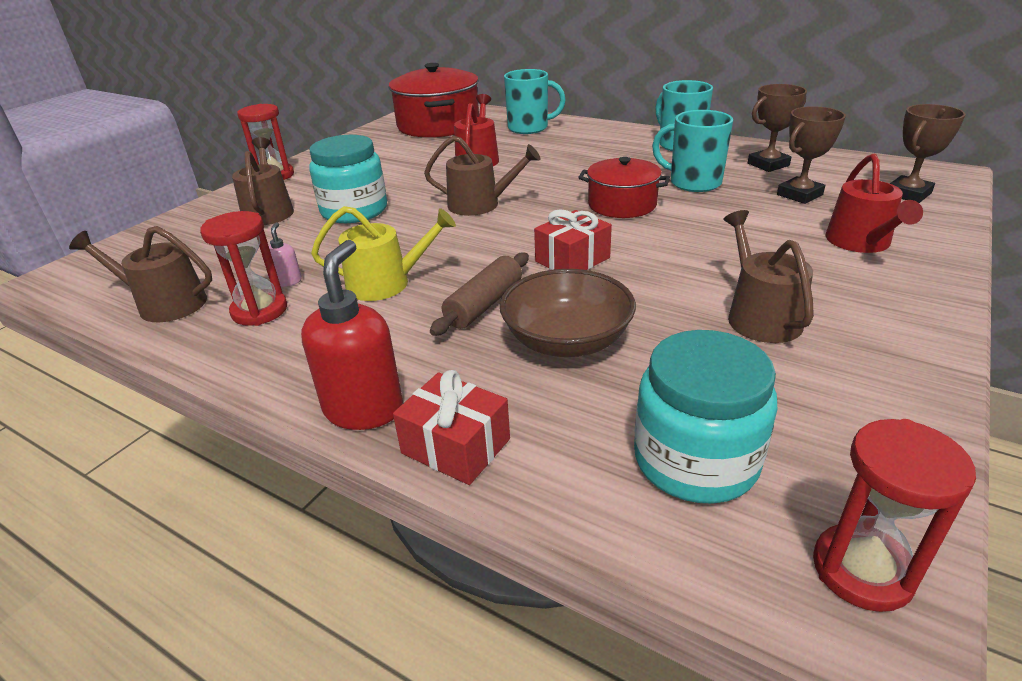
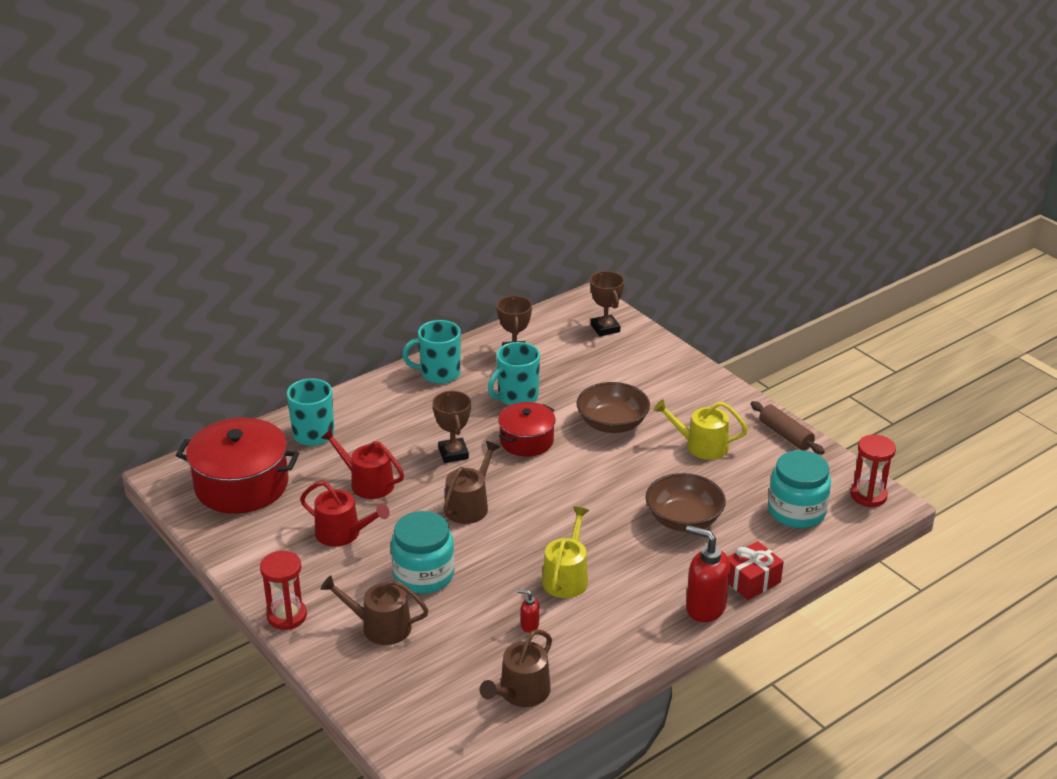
camera: 70 degrees left, 0 degrees up
(259, 311) = (565, 642): red hourglass -> none
(288, 281) = (529, 625): pink soap dispenser -> red soap dispenser
(484, 304) = (624, 540): brown rolling pin -> brown rolling pin (785, 435)
(572, 260) = (592, 488): red gift -> none
(719, 242) = (612, 423): none -> brown bowl
(760, 316) = (701, 446): brown watering can -> yellow watering can
(799, 195) = (573, 365): brown trophy -> brown trophy (453, 453)
(861, 242) = (650, 376): red watering can -> red watering can (343, 533)

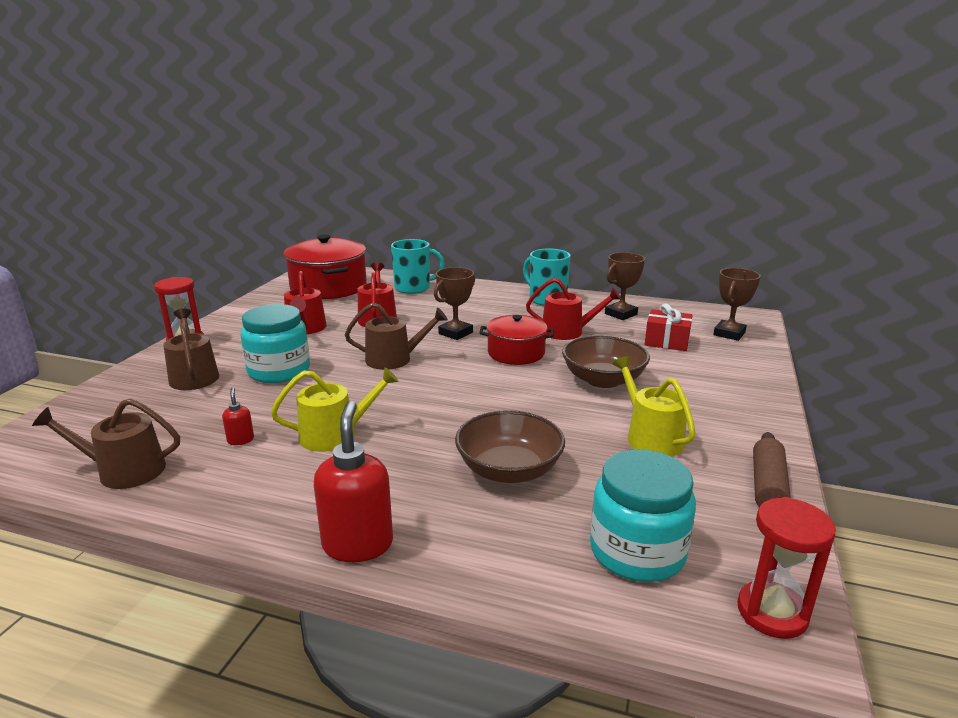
camera: 55 degrees right, 10 degrees down
(517, 397) = (567, 332): turquoise mug -> red watering can
(751, 581) = (448, 565): red gift -> red gift (667, 341)

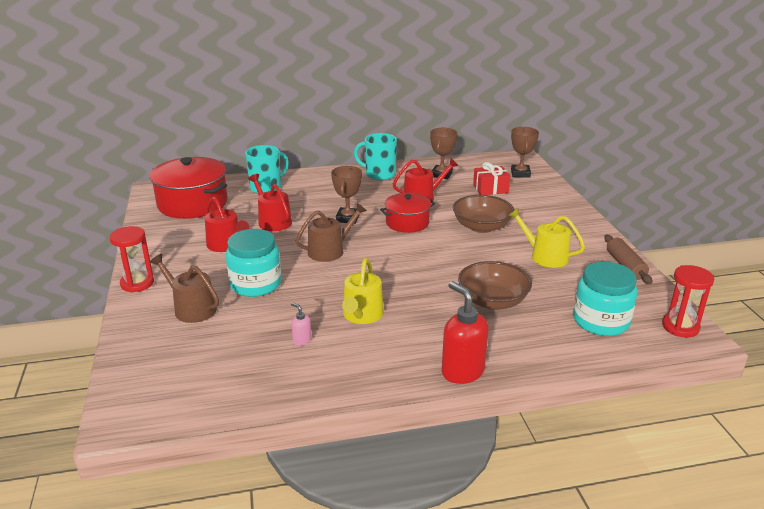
camera: 30 degrees left, 5 degrees up
(124, 470) = (249, 388): brown watering can -> none
(240, 440) = (302, 340): red soap dispenser -> pink soap dispenser
(335, 434) = (361, 315): yellow watering can -> yellow watering can turned 150 degrees clockwise

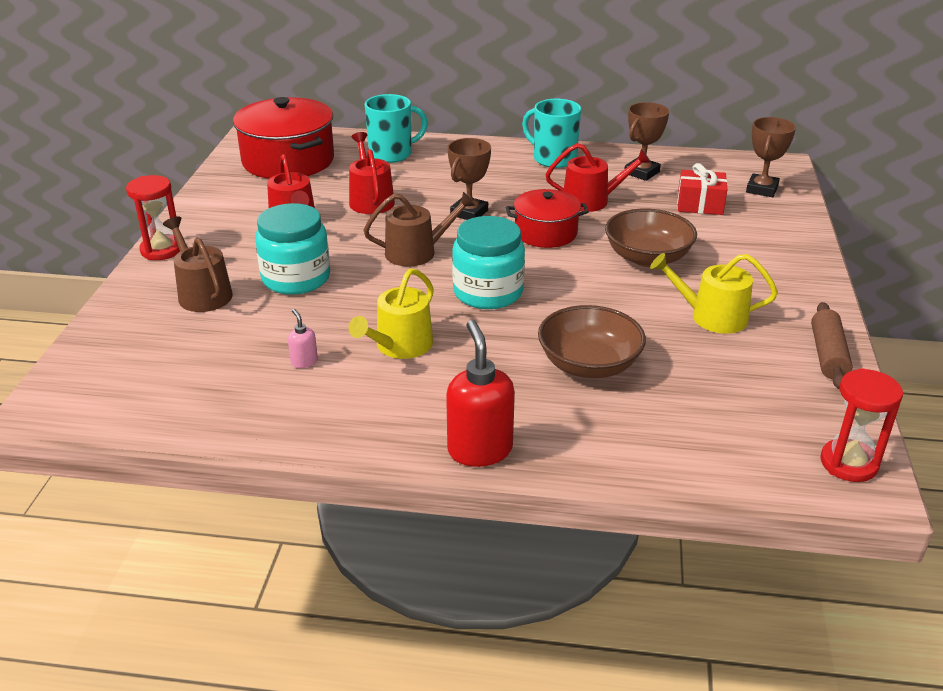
camera: 20 degrees right, 5 degrees up
(545, 256) = (711, 317): yellow watering can -> yellow watering can turned 45 degrees counterclockwise
(601, 321) = (728, 427): turquoise jar -> turquoise jar (488, 292)

